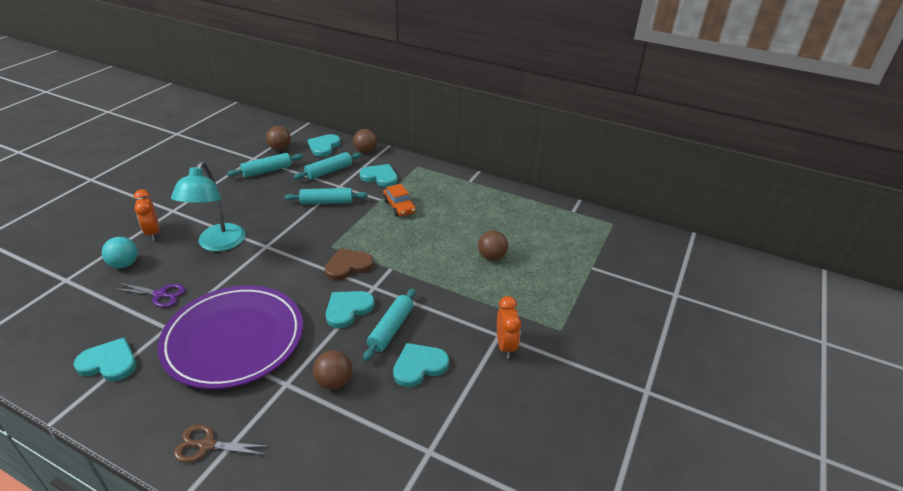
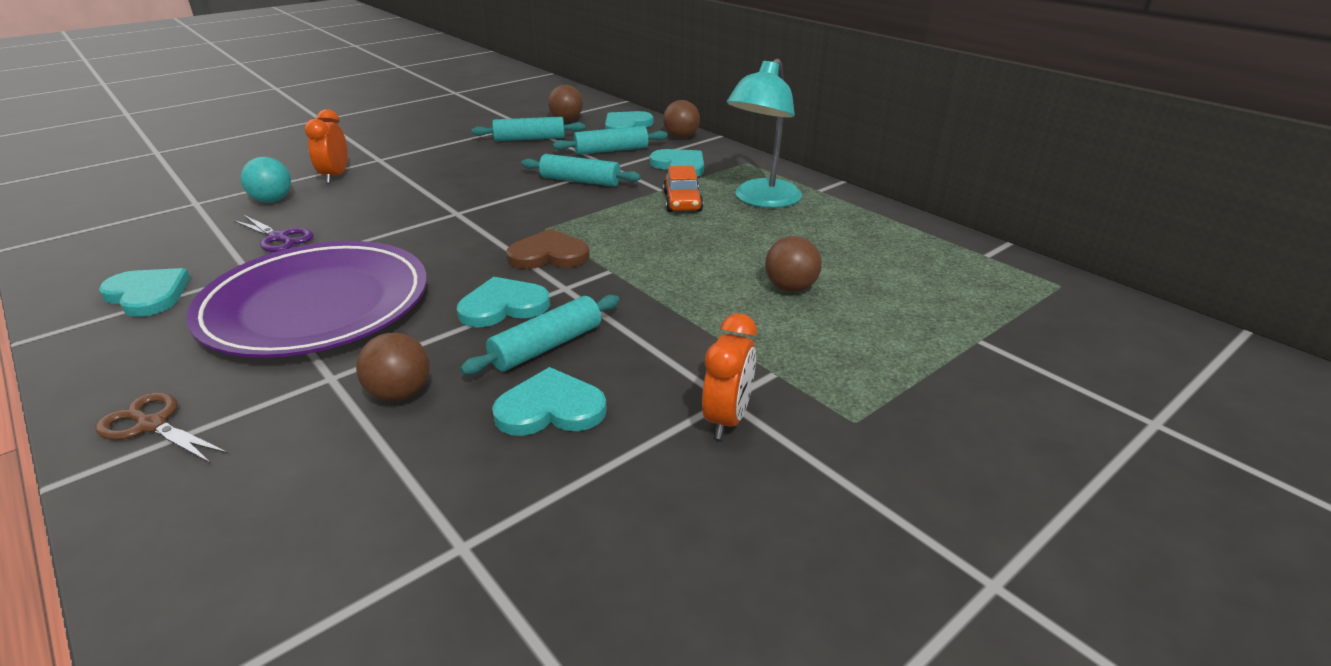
camera: 25 degrees right, 5 degrees down
(218, 244) = (398, 200): turquoise lamp -> turquoise lamp (762, 200)

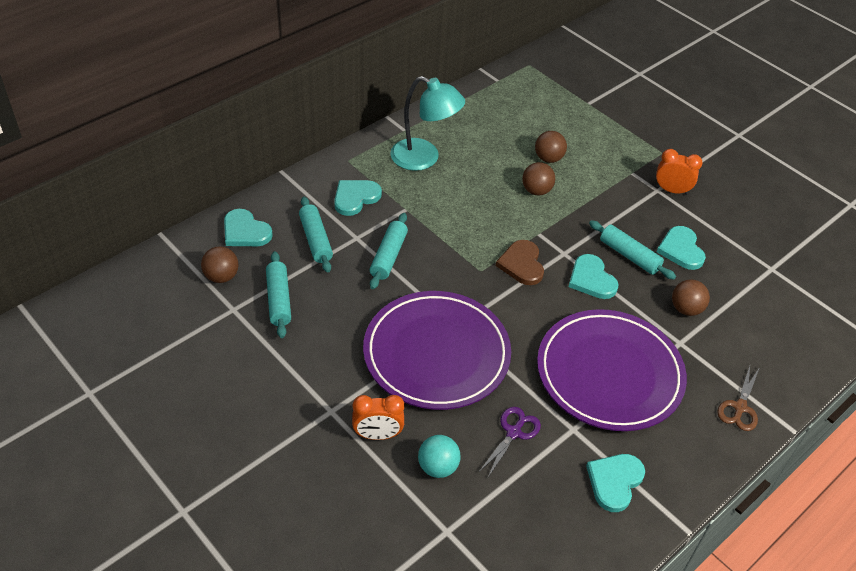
camera: 95 degrees left, 15 degrees up
(421, 202) = (436, 354): none -> purple plate
(681, 137) = (283, 195): brown ball -> brown ball (536, 191)
(682, 202) = (429, 198): orange car -> none

